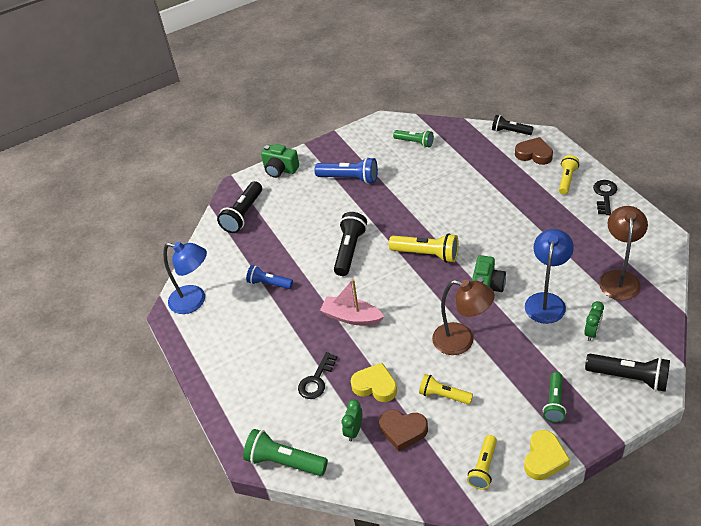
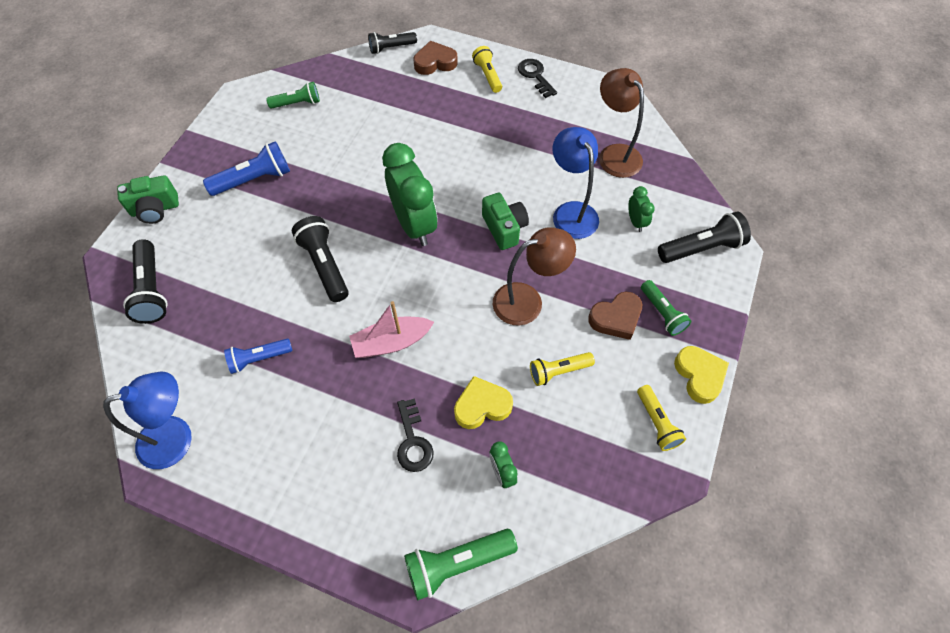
camera: 45 degrees left, 15 degrees up
(403, 431) = (551, 437): brown heart -> brown heart (616, 318)
(427, 254) = (414, 224): yellow flashlight -> green clock

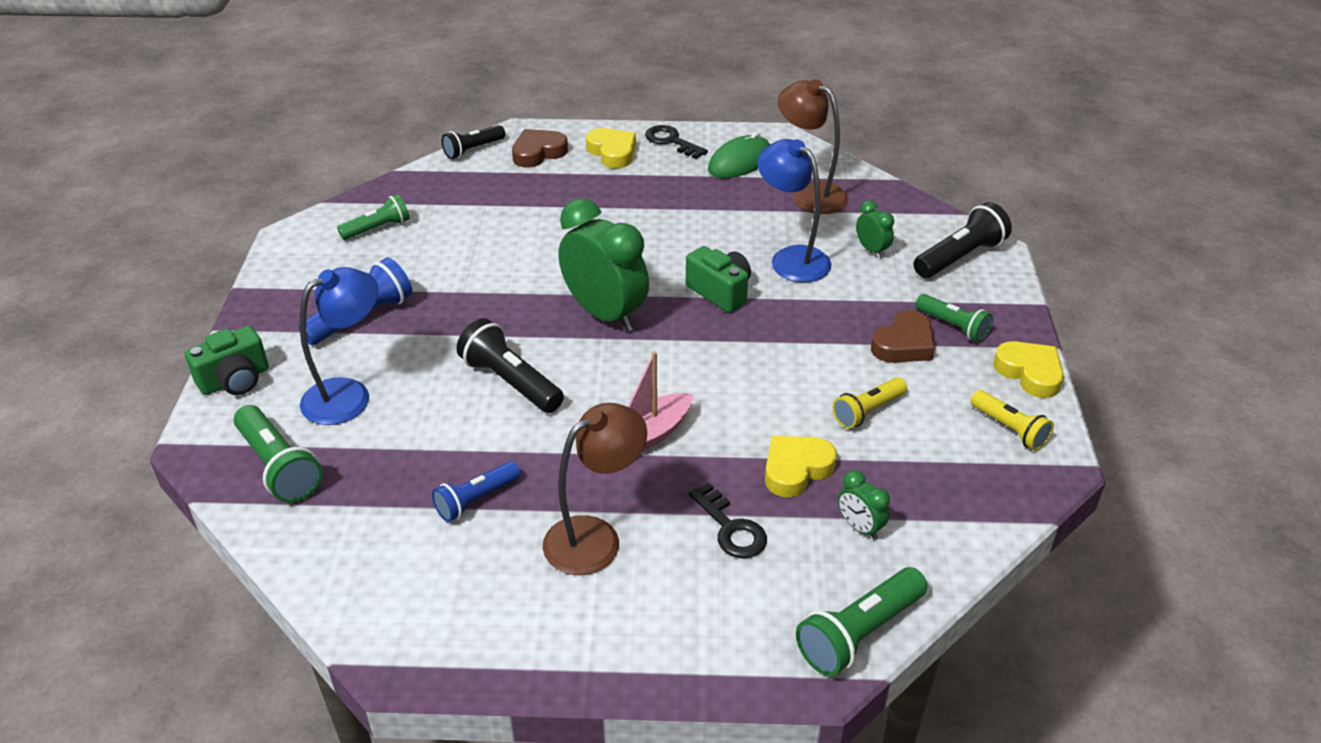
camera: 20 degrees left, 20 degrees down
(152, 290) = (279, 467): black flashlight -> green flashlight
(177, 438) = (407, 616): blue lamp -> blue lamp (348, 395)
(487, 75) = (612, 152): yellow flashlight -> yellow heart
(527, 301) = (790, 354): brown lamp -> brown lamp (595, 537)
(577, 109) = (740, 162): none -> green mouse

